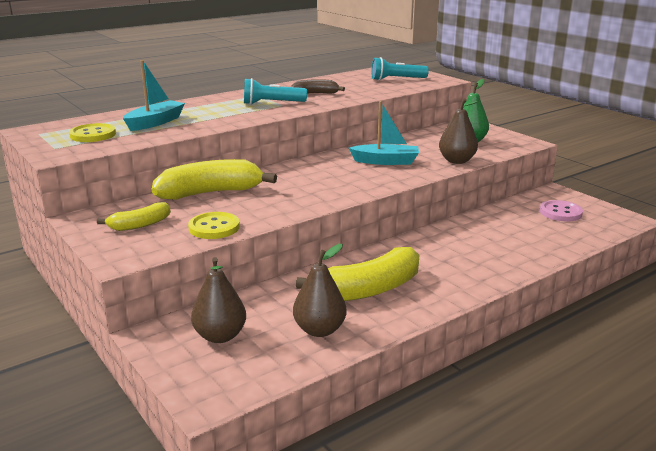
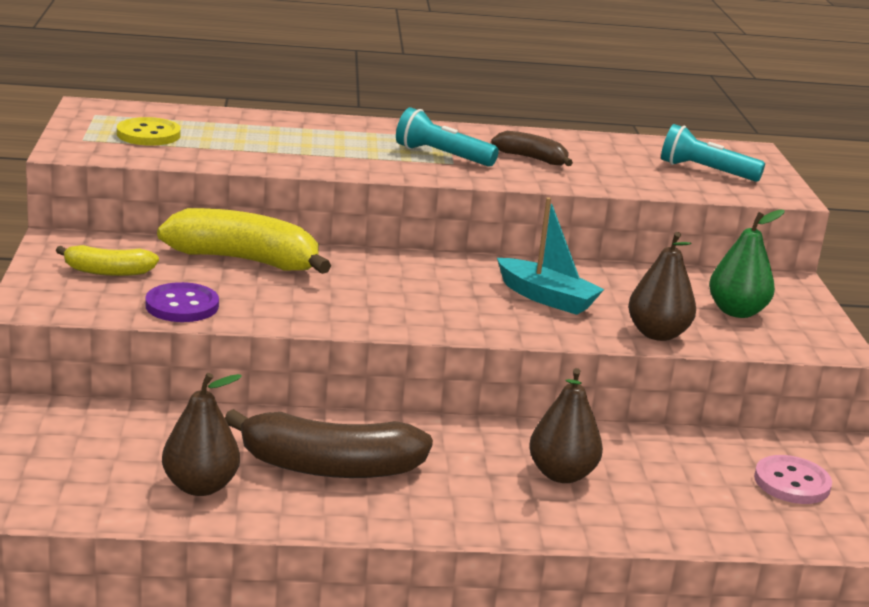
camera: 30 degrees right, 0 degrees up
(155, 122) = (245, 139): turquoise boat -> none
(214, 227) = (182, 305): yellow button -> purple button
(220, 336) = (86, 444): brown pear -> brown pear (561, 474)
(368, 290) = (329, 467): yellow banana -> brown banana

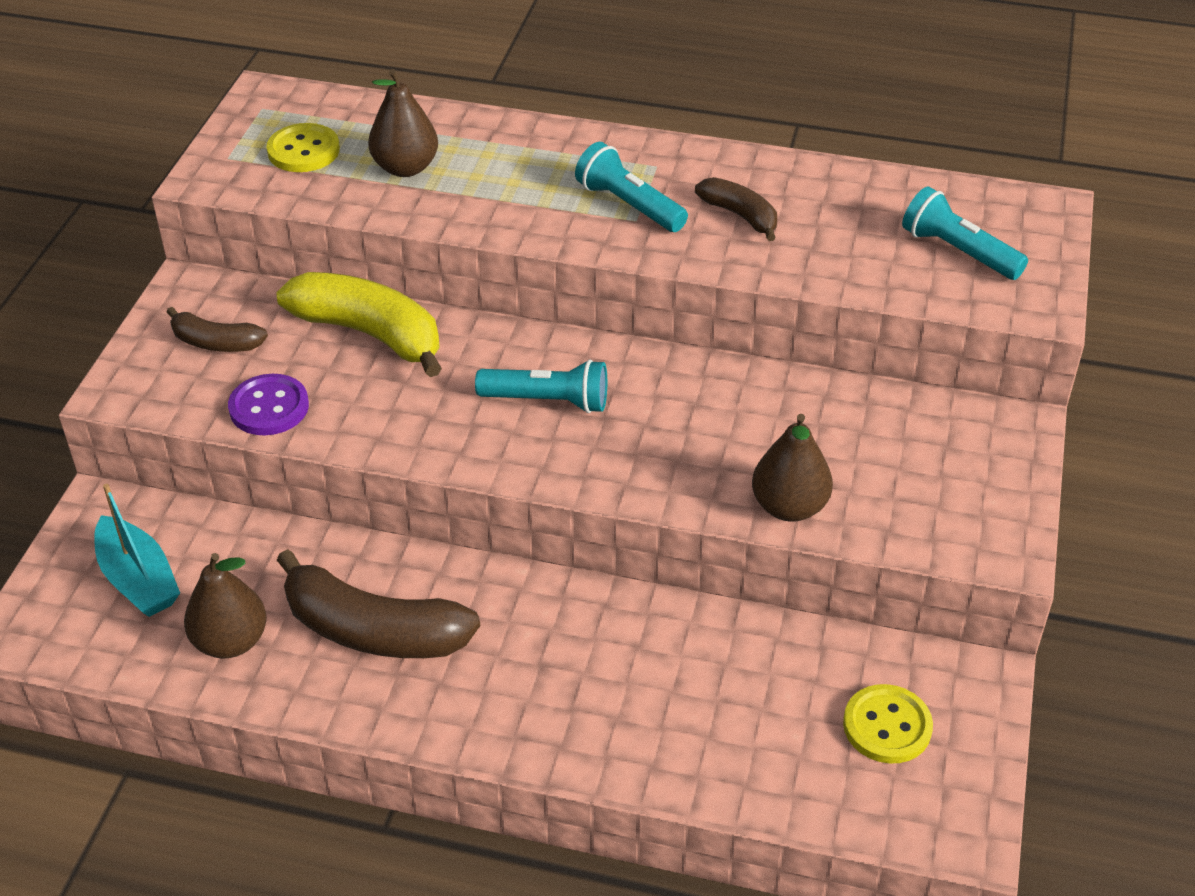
camera: 20 degrees right, 20 degrees up
(108, 271) = (215, 343): yellow banana -> brown banana
(423, 289) = (547, 401): none -> turquoise flashlight
(546, 298) = (687, 429): turquoise boat -> turquoise boat (138, 580)
(561, 474) = (620, 675): brown pear -> brown pear (405, 168)
(736, 312) = (913, 475): green pear -> none
(792, 482) = (887, 726): pink button -> yellow button

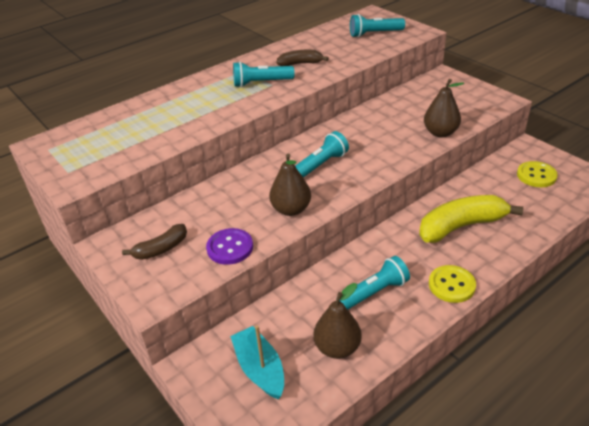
camera: 50 degrees left, 5 degrees down
(138, 580) = (260, 369): turquoise boat -> turquoise boat turned 120 degrees counterclockwise
(303, 151) = (100, 148): yellow button -> yellow button (451, 285)
(370, 334) = (218, 197): yellow banana -> yellow banana (461, 226)
(373, 630) = (374, 292): brown banana -> turquoise flashlight
(405, 168) = (157, 125): brown pear -> brown pear (291, 209)

